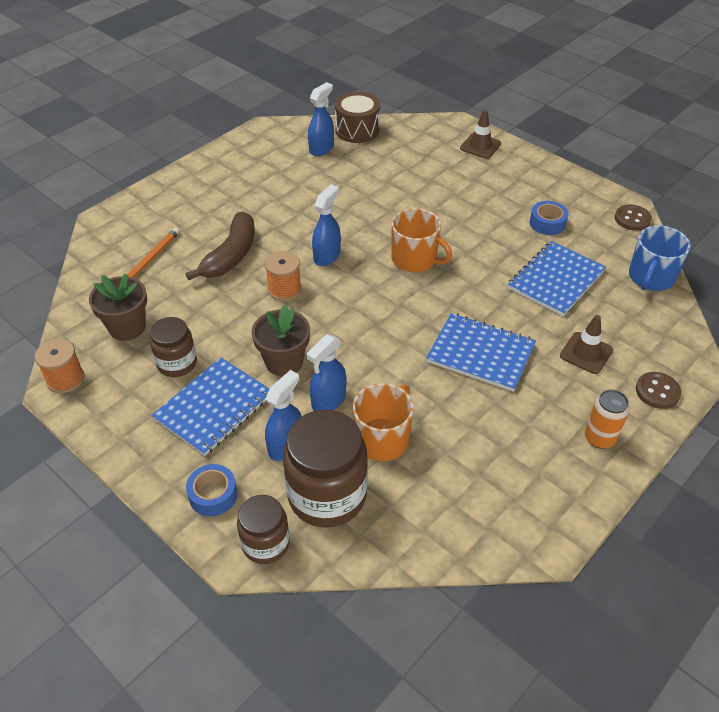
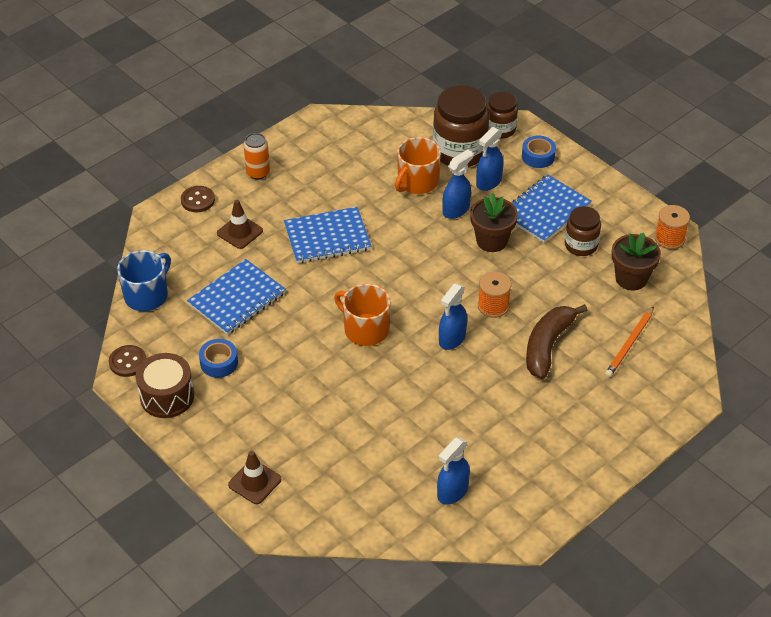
camera: 175 degrees left, 0 degrees up
(357, 130) = (405, 523): brown drum -> brown drum (167, 396)
(480, 353) = (327, 237): blue notebook -> blue notebook turned 45 degrees counterclockwise

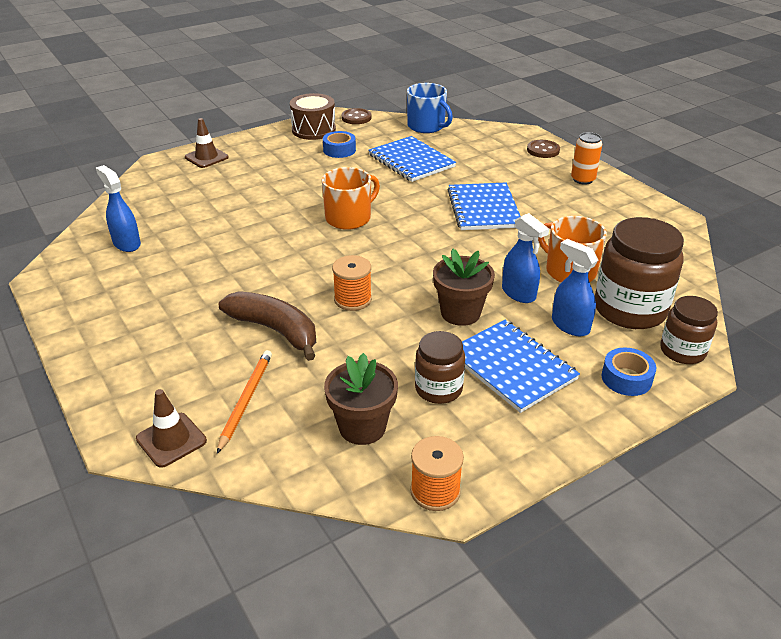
camera: 100 degrees right, 10 degrees down
(240, 232) = (497, 166): brown traffic cone -> brown traffic cone (171, 440)
(452, 339) = (315, 266): blue spray bottle -> none
(629, 344) = (246, 400): orange pencil -> orange pencil turned 60 degrees clockwise

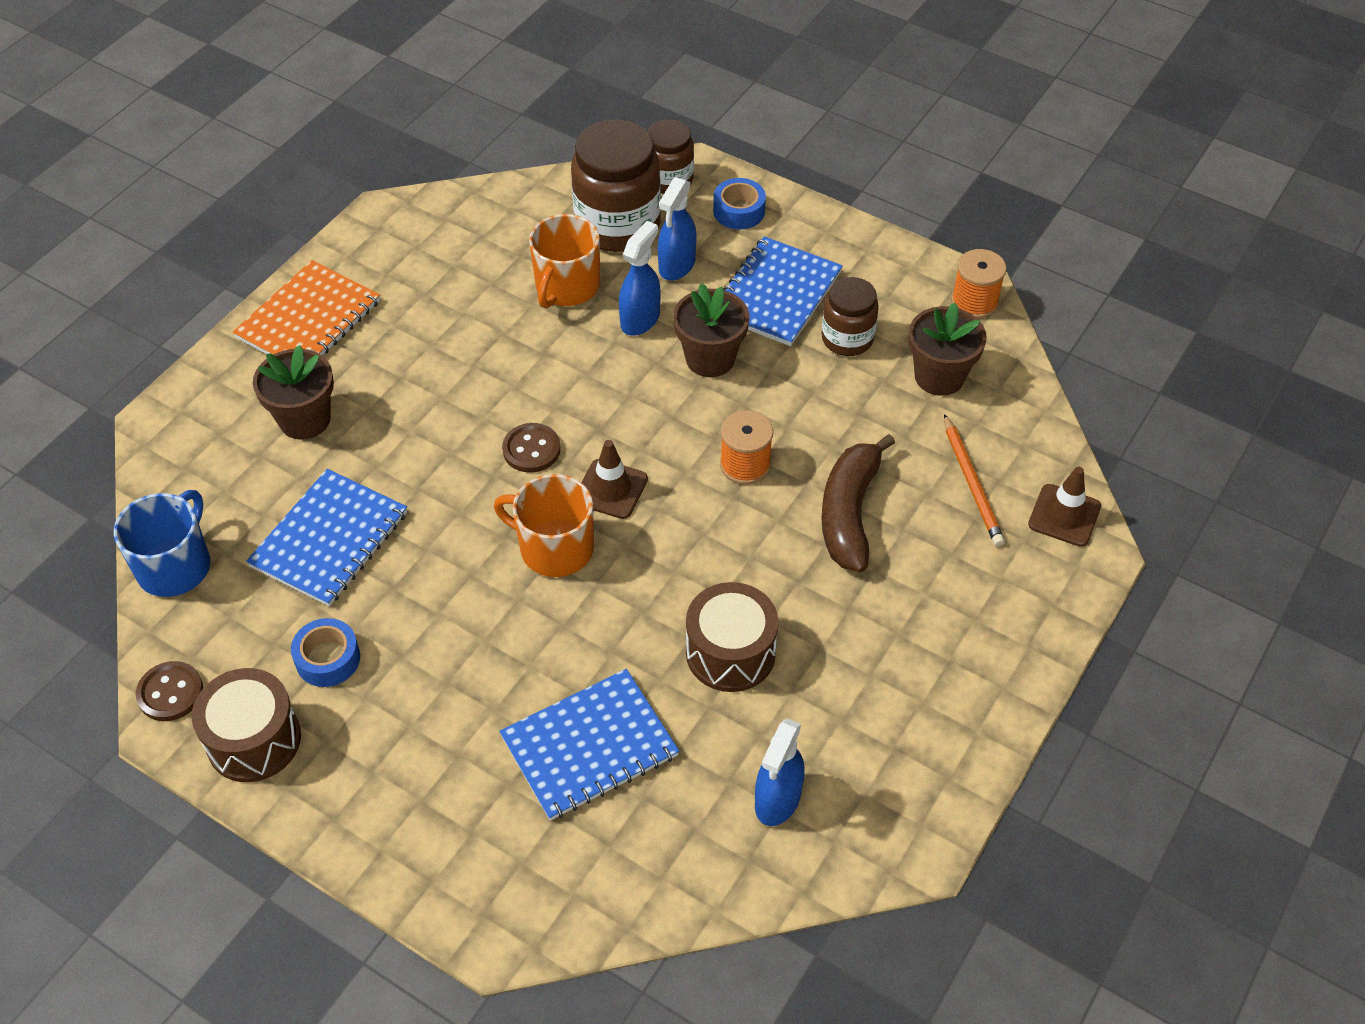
camera: 115 degrees left, 15 degrees up
(206, 157) = (445, 862): brown traffic cone -> brown traffic cone (611, 489)
(224, 254) = (730, 653): none -> brown drum
(246, 400) = (972, 483): orange pencil -> orange pencil turned 90 degrees counterclockwise
(483, 208) = (450, 404): blue notebook -> blue notebook (589, 746)
(501, 167) = (304, 419): none -> brown flower pot
(543, 150) = (221, 384): brown button -> brown button (531, 449)
(583, 179) = (309, 319): orange can -> orange notebook

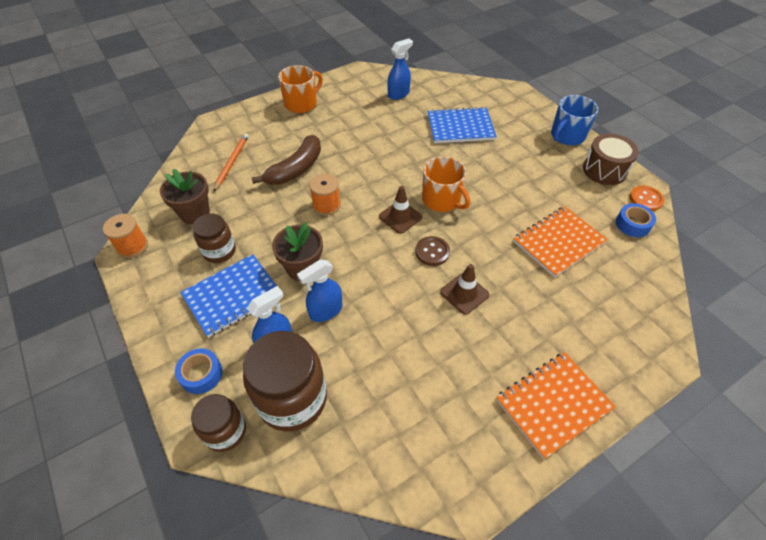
camera: 155 degrees left, 0 degrees up
(170, 693) = (645, 199): brown button -> orange button
(175, 566) = (647, 257): blue mug -> blue mug (567, 136)
(304, 419) = (565, 320): brown flower pot -> none
(328, 659) = (566, 189): blue tape -> blue tape (632, 224)
(329, 539) = (558, 242): blue notebook -> orange notebook
(567, 286) = (358, 357): orange mug -> orange mug (301, 103)
(730, 653) = (386, 138): brown drum -> none
(1064, 515) = (208, 138): brown traffic cone -> brown traffic cone (464, 293)

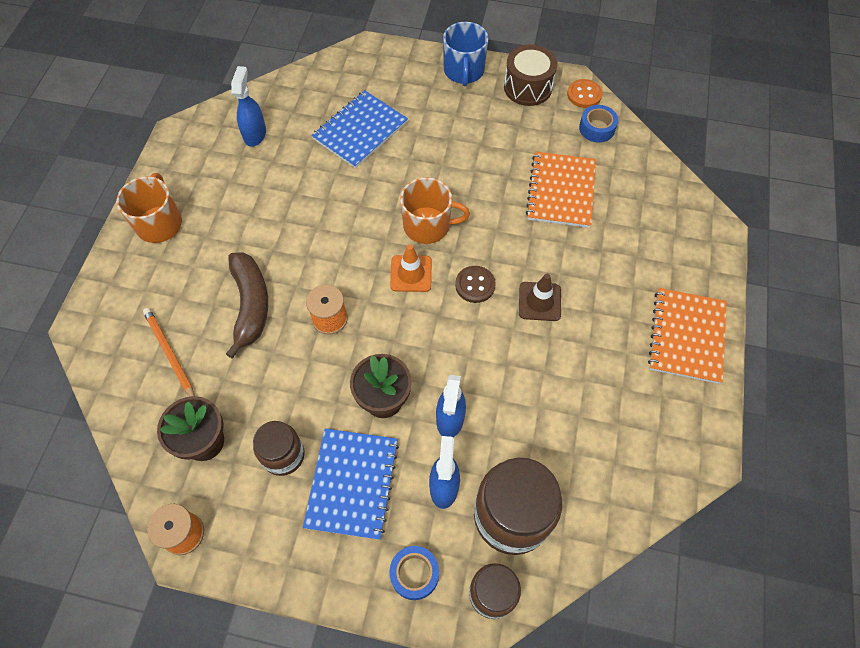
camera: 45 degrees left, 10 degrees up
(400, 217) = (411, 273): brown traffic cone -> orange traffic cone

